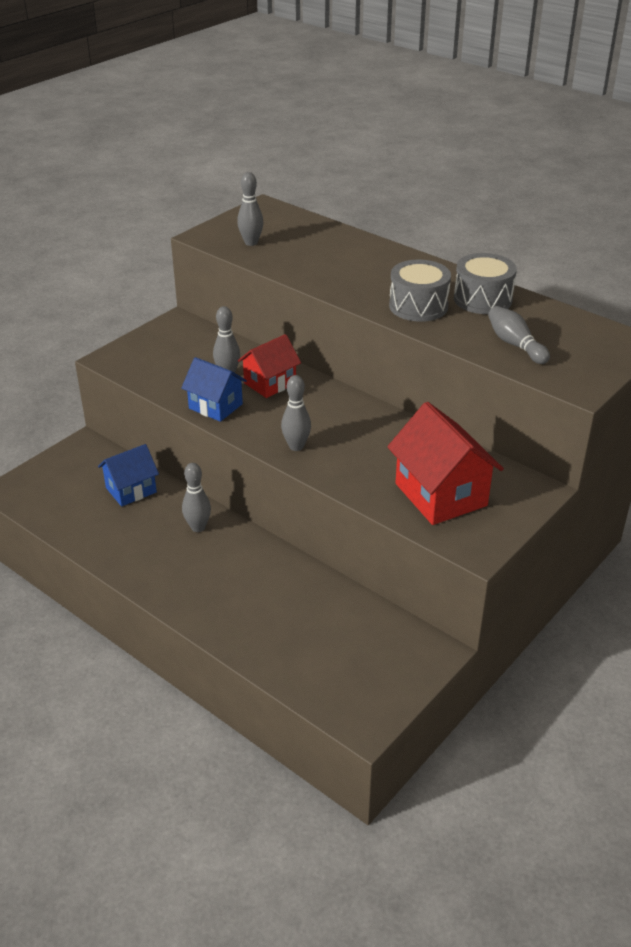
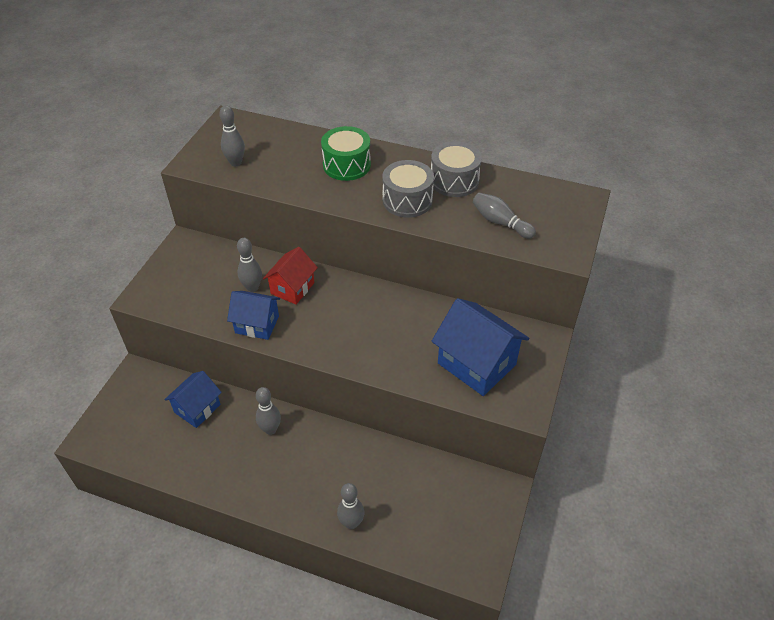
camera: 20 degrees left, 10 degrees up
(296, 446) = (342, 348): grey bowling pin -> grey bowling pin (351, 523)
(368, 265) = (346, 165): none -> green drum
(440, 494) = (476, 364): red house -> blue house

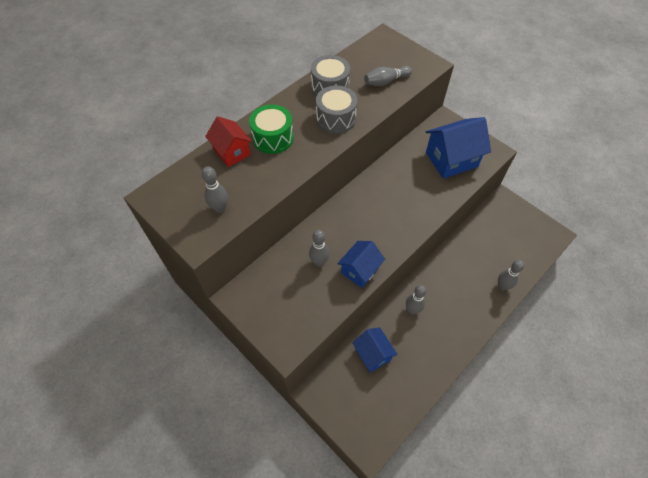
camera: 65 degrees left, 10 degrees up
(292, 288) = (333, 236): red house -> red house (232, 152)

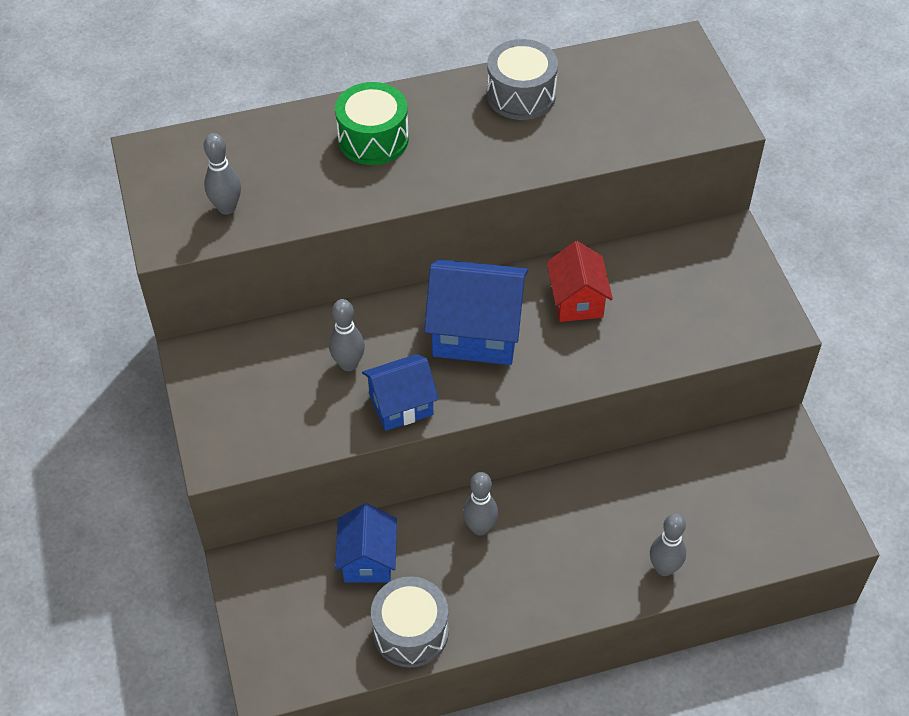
camera: 30 degrees right, 5 degrees down
(232, 152) = (299, 135): red house -> red house (577, 300)
(336, 118) = (492, 148): grey drum -> grey drum (410, 632)
(386, 81) = (620, 122): grey bowling pin -> none
(451, 160) = (687, 306): blue house -> blue house (476, 332)

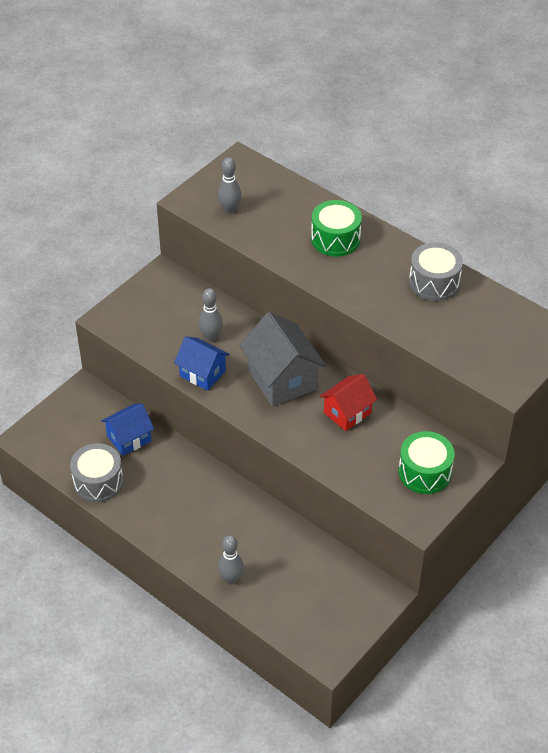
camera: 55 degrees right, 5 degrees down
(476, 332) = (282, 379): blue house -> grey house
(480, 528) = (189, 477): grey bowling pin -> none
(715, 281) = (424, 472): none -> green drum

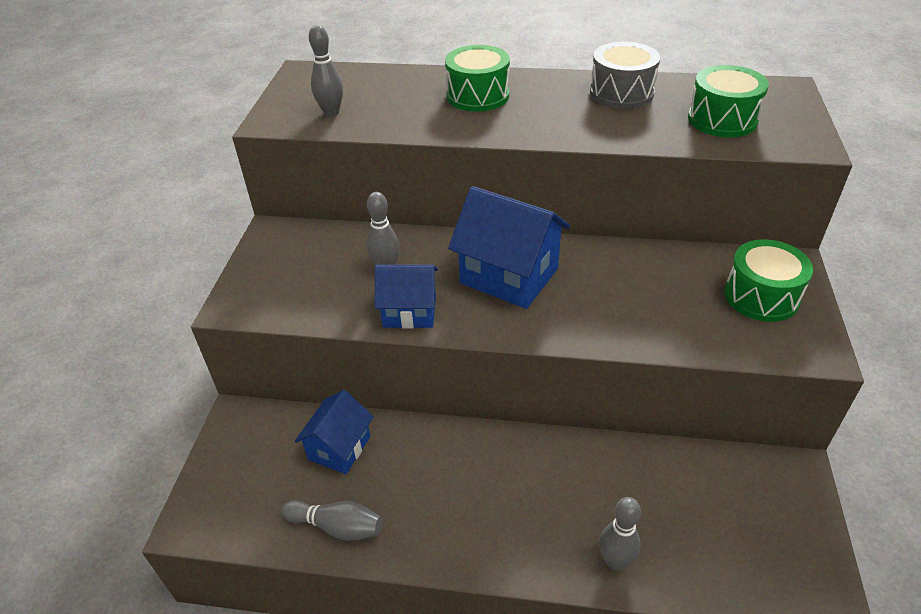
camera: 30 degrees left, 5 degrees down
(98, 482) = (337, 526): grey drum -> grey bowling pin
(282, 379) = (509, 276): grey house -> blue house
(347, 413) = (615, 276): red house -> none
(475, 338) = (722, 119): none -> green drum

